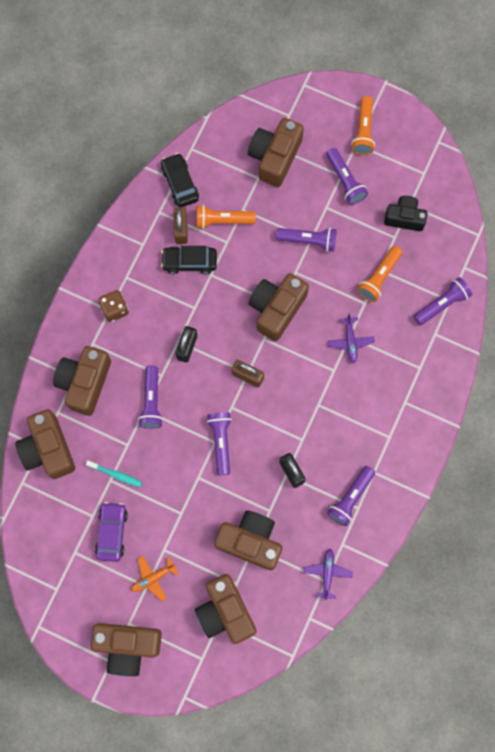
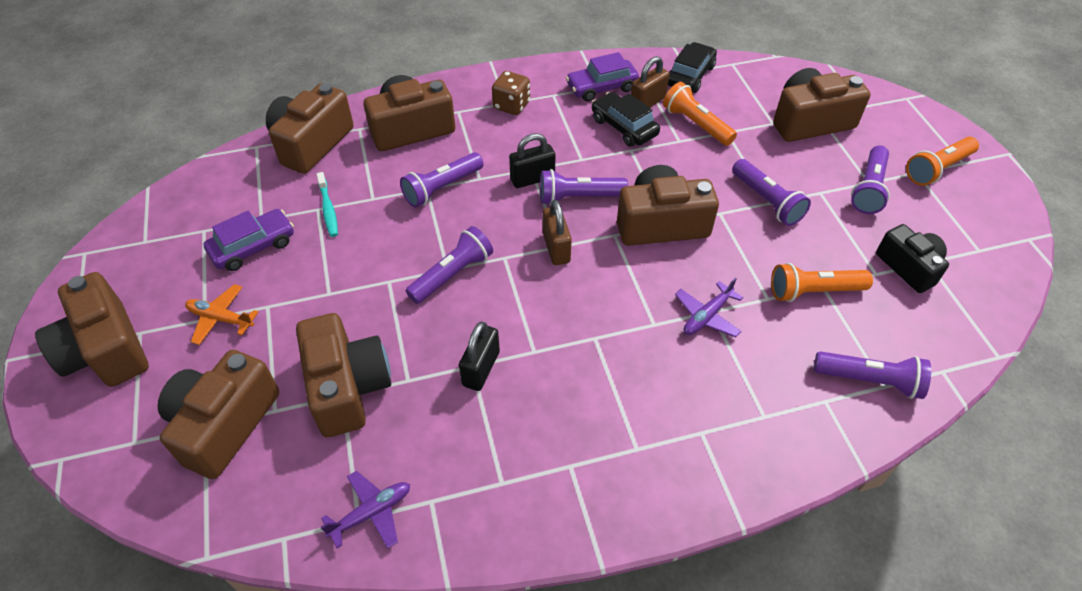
camera: 50 degrees right, 25 degrees down
(145, 243) = (602, 87): none -> purple car
(350, 498) = (507, 463): purple flashlight -> purple flashlight (578, 197)

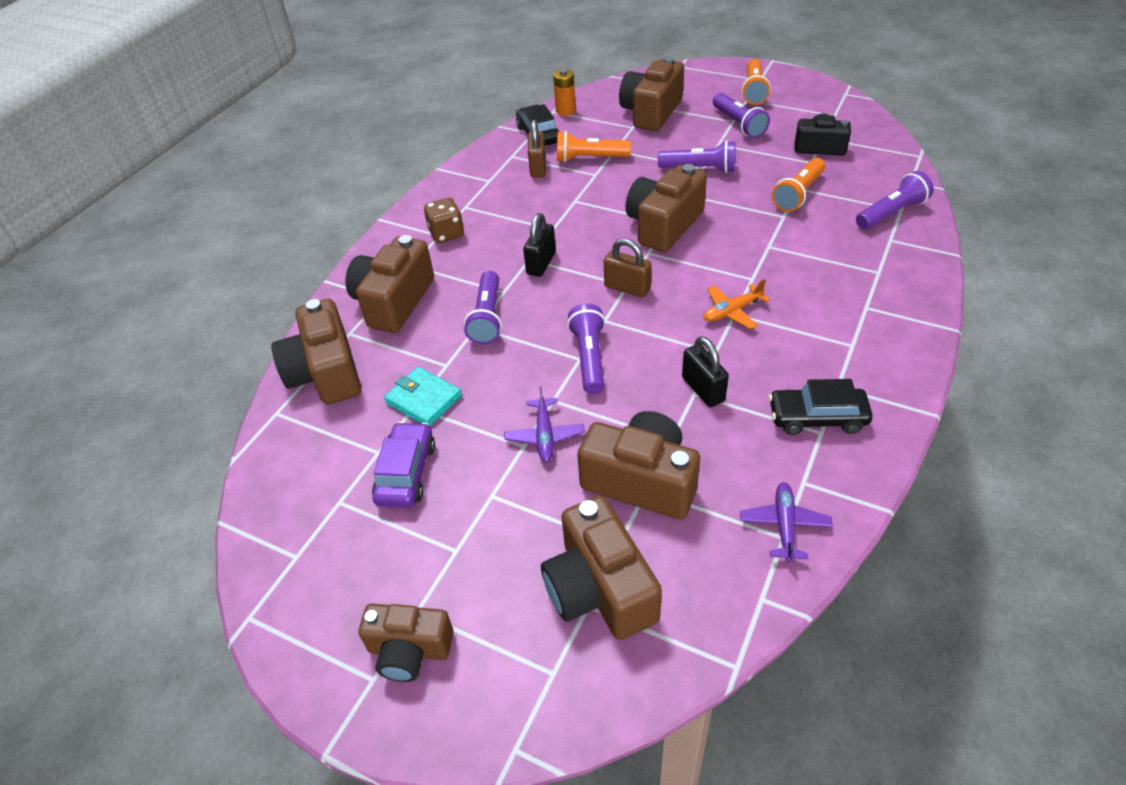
camera: 45 degrees left, 5 degrees down
(106, 350) = (409, 650): brown camera -> brown camera, size x0.66
(221, 318) = (469, 536): orange plane -> orange plane (732, 311)
(328, 209) = (423, 399): turquoise toothbrush -> turquoise wallet
(578, 197) = (590, 250): purple flashlight -> none
(602, 87) = (492, 179): purple car -> none
(624, 127) = (547, 191): black car -> black car (817, 418)
(707, 316) = (771, 250): purple plane -> purple plane (544, 435)
(742, 70) = (565, 110): none -> orange battery

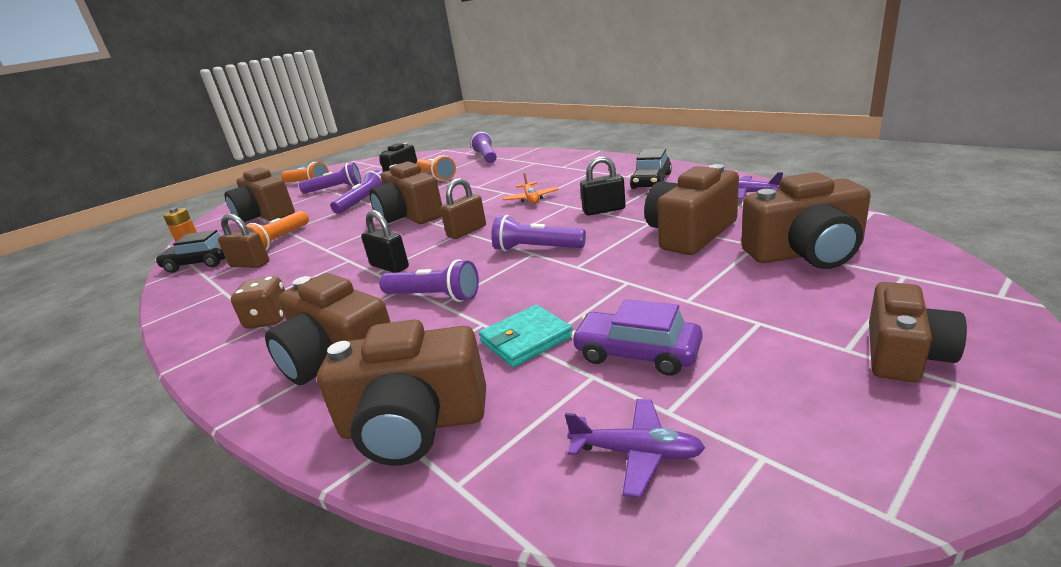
camera: 70 degrees left, 20 degrees down
(544, 435) = (620, 271): purple plane -> purple plane (636, 453)

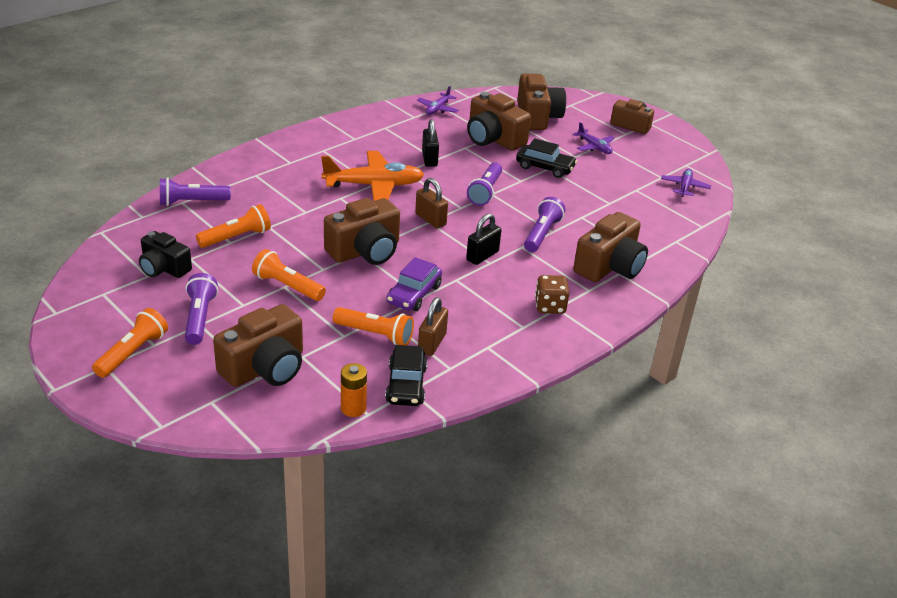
camera: 95 degrees left, 10 degrees up
(364, 202) = (287, 286): purple flashlight -> orange flashlight
(414, 424) = (667, 237): brown camera -> none
(526, 339) = (602, 204): turquoise wallet -> none
(531, 199) = (374, 185): orange plane -> orange plane, size x1.92
(637, 353) = (620, 176): purple car -> purple car (414, 294)
(651, 181) = (380, 132): black car -> black car (545, 167)
(740, 315) = (594, 147): none -> purple plane

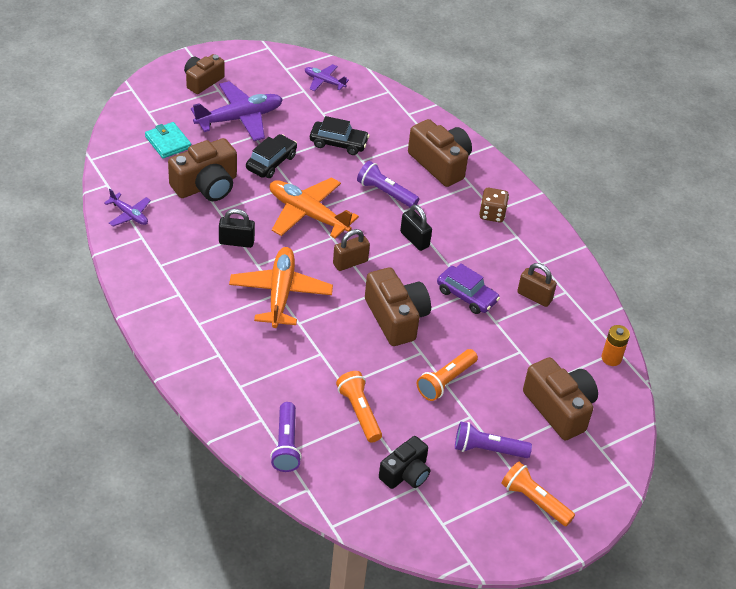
camera: 80 degrees left, 10 degrees up
(375, 334) = (520, 330): orange flashlight -> none
(406, 385) = (585, 322): black car -> black car (338, 143)
(485, 192) = (308, 214): purple flashlight -> orange plane
(537, 117) = (168, 142): brown camera -> turquoise wallet
(594, 147) = (239, 118): purple plane -> purple plane, size x1.92

